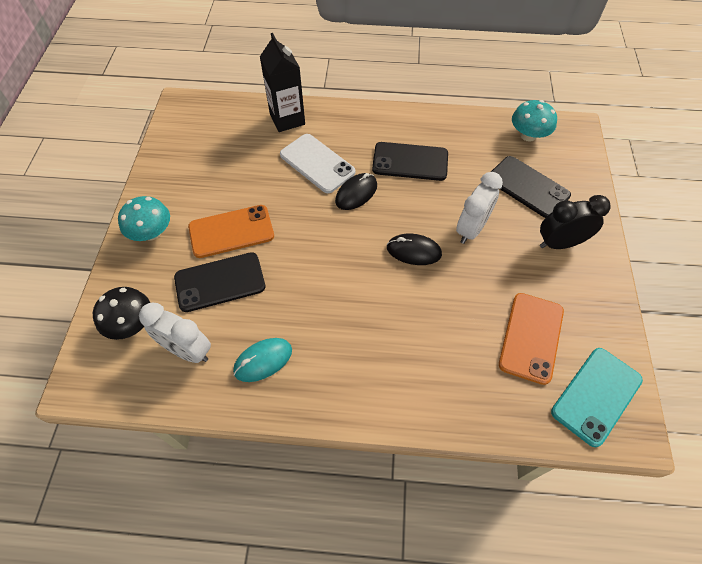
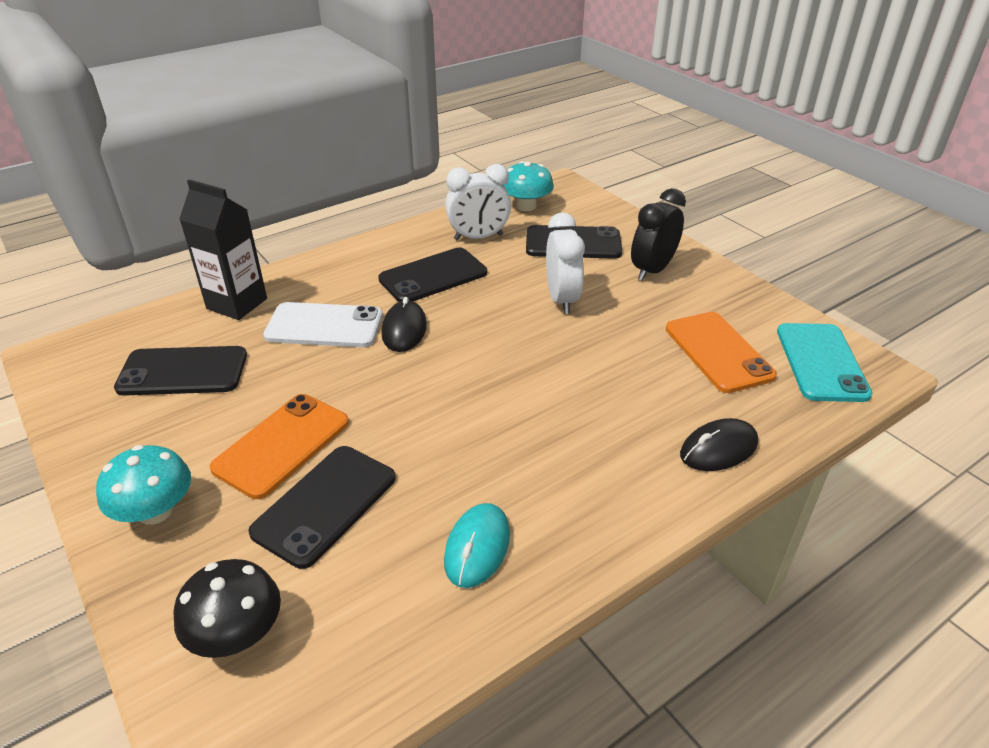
camera: 40 degrees left, 20 degrees down
(187, 350) = (361, 606): white clock -> white clock (478, 237)
(226, 152) = (183, 372): none -> black phone
(414, 251) = (527, 346): black mouse -> black mouse (718, 449)

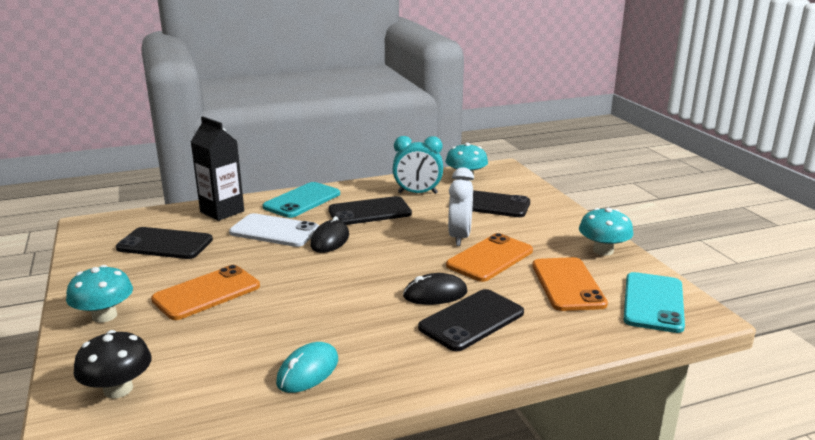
camera: 15 degrees right, 15 degrees down
(325, 505) = (216, 330): black phone -> black phone (471, 320)
(337, 270) = (302, 200): none -> turquoise phone
(478, 237) = (417, 193): white clock -> turquoise clock
(612, 327) = (490, 258): none -> orange phone
(652, 270) = (544, 228): black clock -> none
(718, 449) = (530, 343): black mouse -> black mouse (435, 294)
(733, 294) = (603, 250): none -> turquoise mushroom

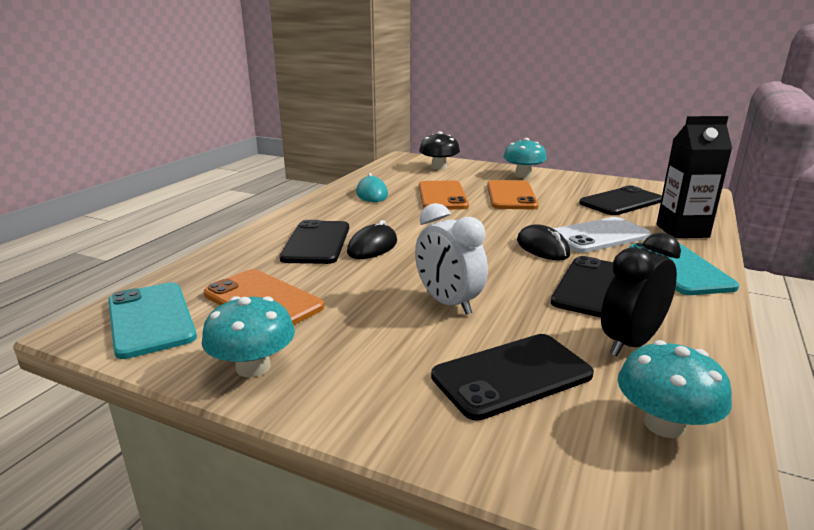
camera: 135 degrees right, 0 degrees up
(417, 193) = (630, 343): turquoise clock -> black clock
(490, 258) = (377, 294): orange phone -> orange phone (442, 196)

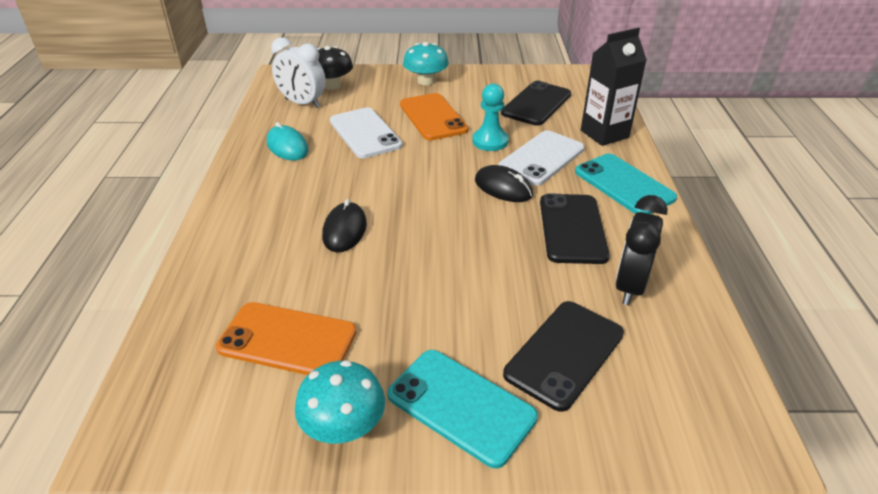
camera: 25 degrees left, 15 degrees up
(151, 319) = (187, 405): turquoise phone -> turquoise phone (461, 406)
(316, 243) = (281, 240): black phone -> none
(442, 196) = (365, 133): orange phone -> white phone
(448, 303) = (464, 286): white clock -> white clock (302, 103)
(554, 217) = (490, 141): none -> turquoise pawn
(664, 424) = (690, 362): turquoise mushroom -> none

